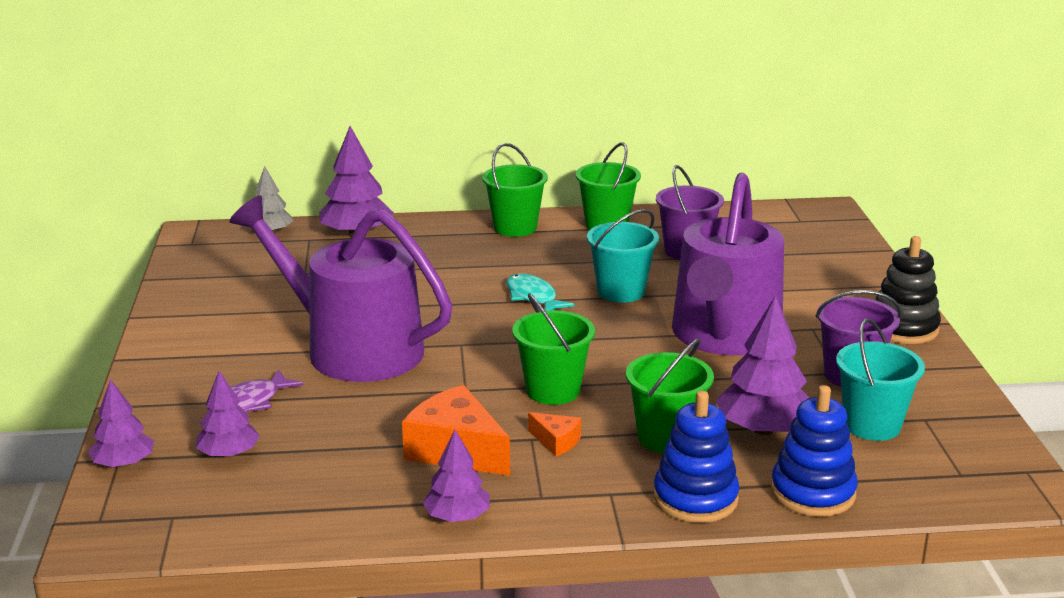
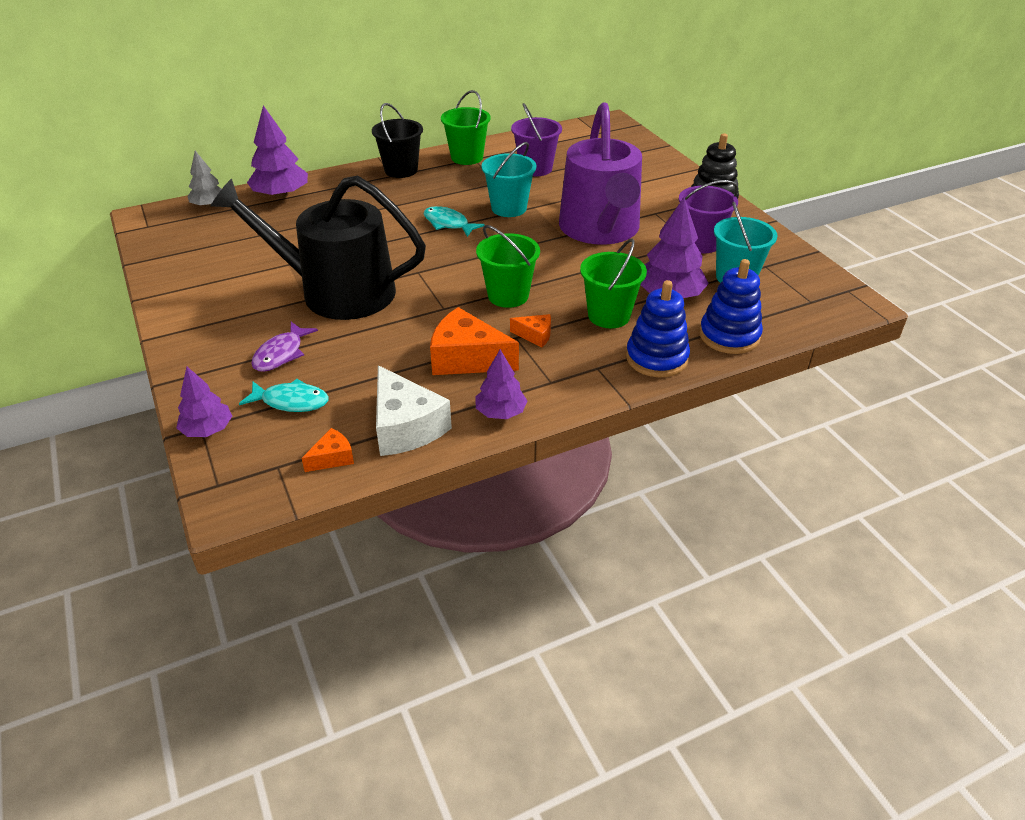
camera: 20 degrees left, 15 degrees up
(228, 454) = (291, 401): purple tree -> turquoise fish
(235, 522) = (332, 458): none -> orange cheese
(337, 508) = (405, 427): none -> white cheese
(353, 348) = (337, 291): purple watering can -> black watering can
(515, 227) = (401, 170): green bucket -> black bucket

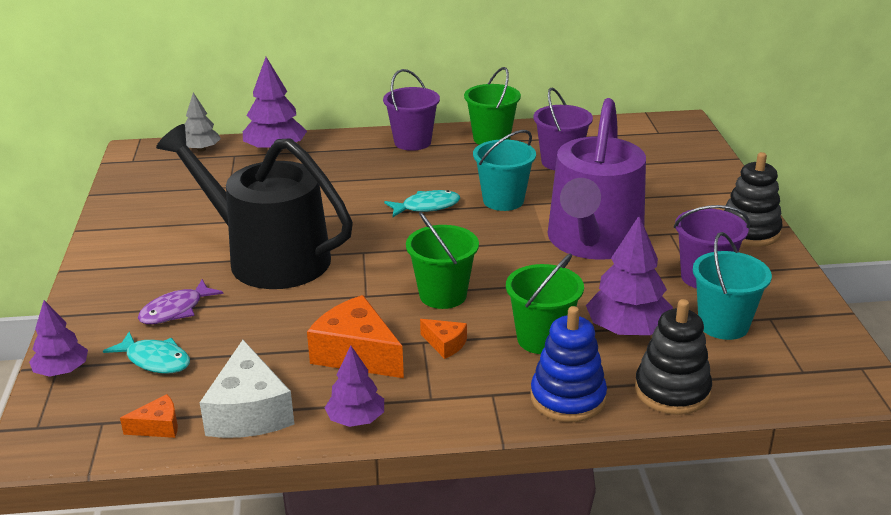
camera: 20 degrees right, 10 degrees down
(401, 170) = (412, 142): black bucket -> purple bucket
(448, 224) = (427, 207): turquoise fish -> turquoise fish turned 105 degrees clockwise
(729, 336) = (672, 391): blue stacking toy -> black stacking toy

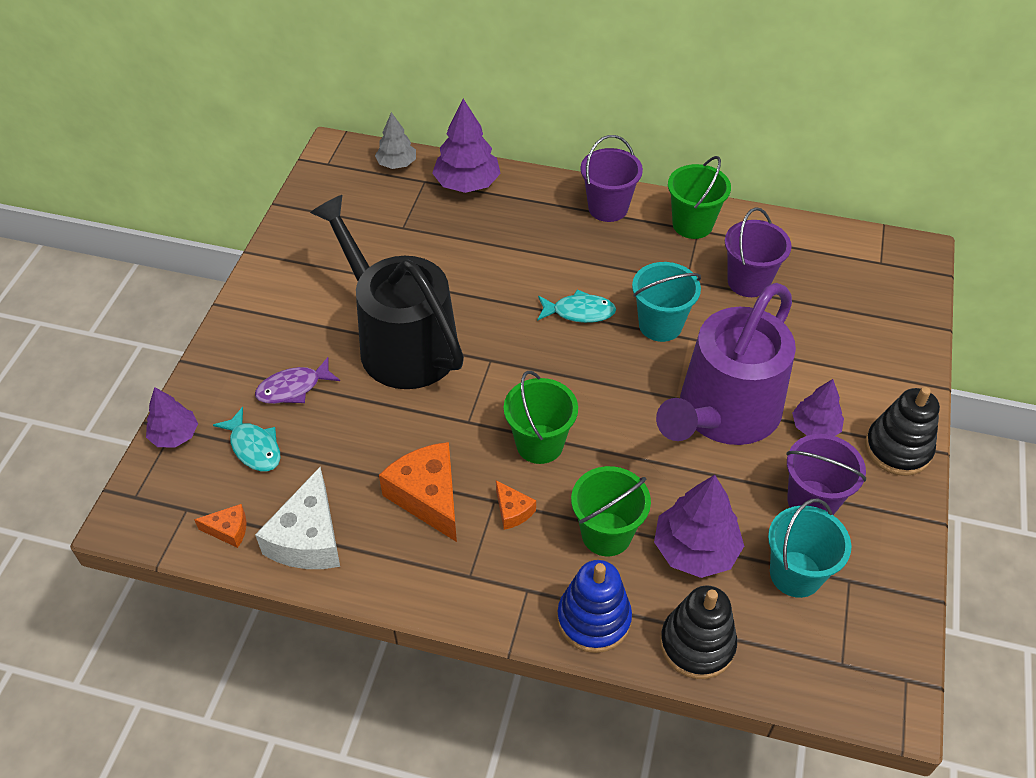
camera: 20 degrees right, 20 degrees up
(356, 419) = (394, 579): purple tree -> purple tree (815, 427)

